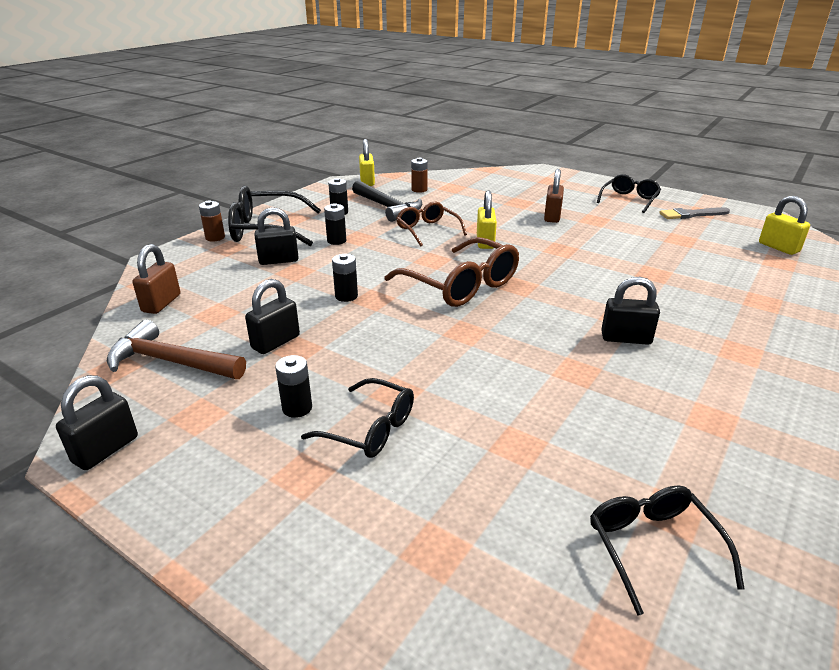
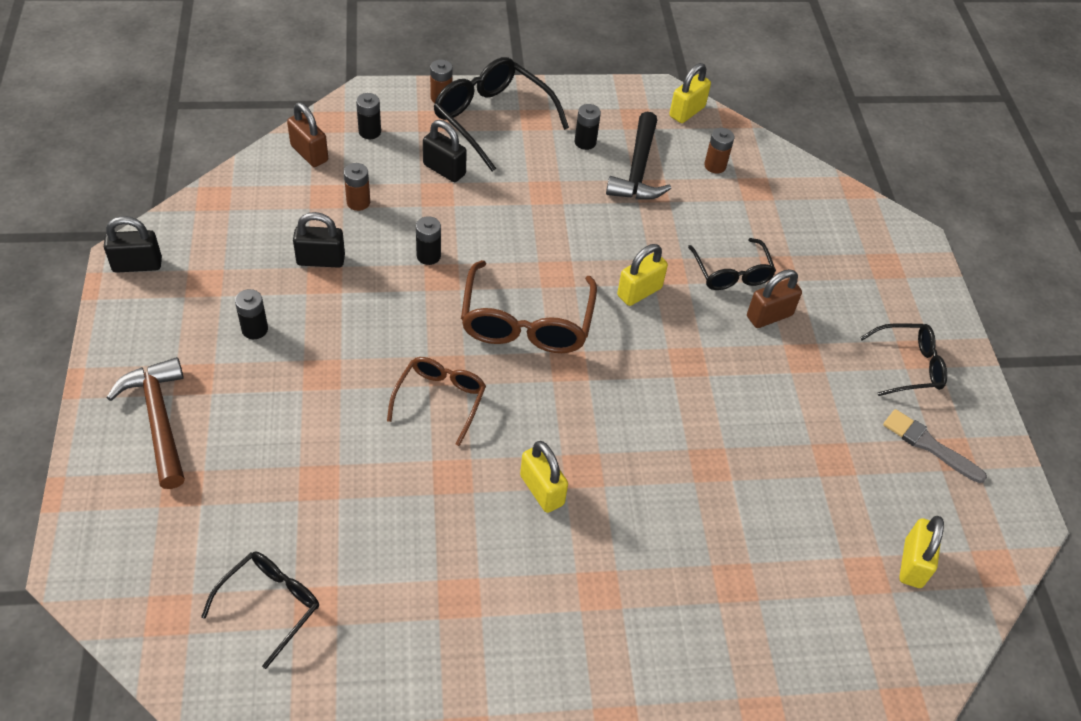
camera: 45 degrees right, 20 degrees up
(161, 303) = (309, 153): brown padlock -> brown padlock turned 75 degrees clockwise
(171, 362) = (245, 221): brown hammer -> brown hammer (159, 420)
(247, 303) = (358, 202): none -> brown battery
(336, 241) = (522, 181): black battery -> black battery (370, 132)
(370, 429) = (266, 385): black glasses -> black glasses (731, 273)
(427, 230) = (618, 232): brown glasses -> brown glasses (440, 399)
(626, 338) = (542, 490): black padlock -> yellow padlock

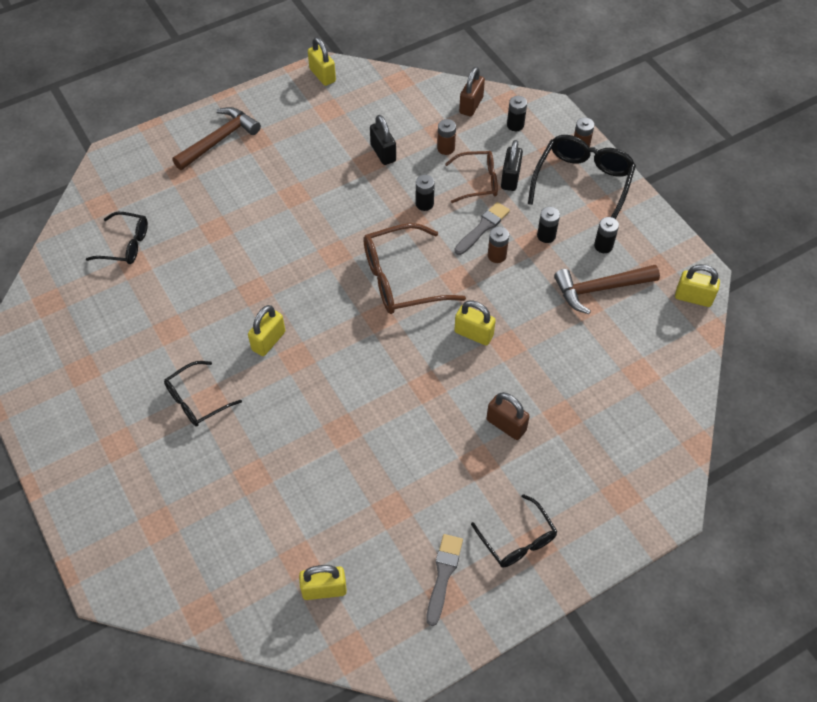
camera: 70 degrees right, 5 degrees up
(137, 265) = (322, 75): black padlock -> yellow padlock
(255, 329) = (308, 149): black battery -> black battery (546, 236)
(440, 399) = (309, 260): brown glasses -> brown glasses (478, 182)
(498, 222) = (483, 227): none -> grey brush
(638, 169) = (600, 289): black hammer -> brown hammer
(715, 166) = (644, 337): brown battery -> brown battery (496, 255)
(731, 273) = (533, 386): black glasses -> black glasses (196, 400)

